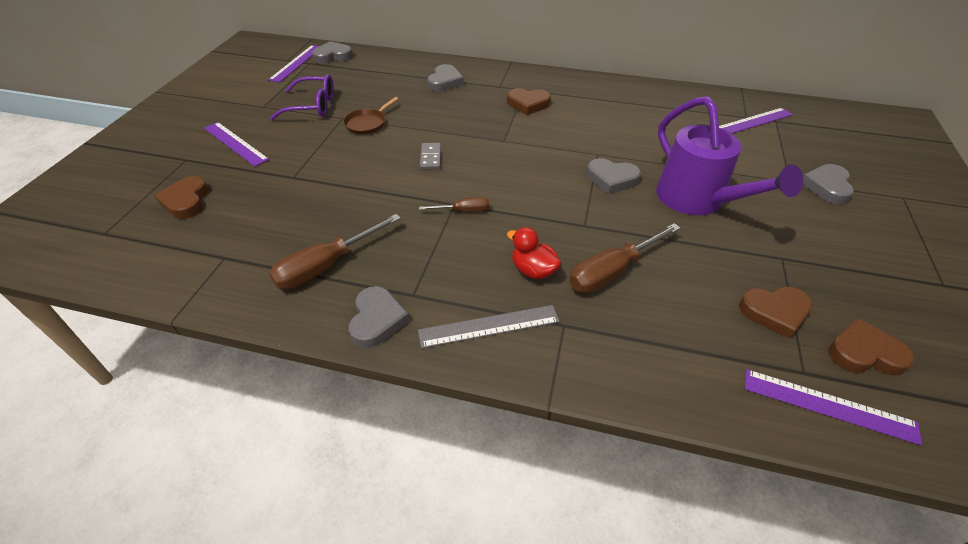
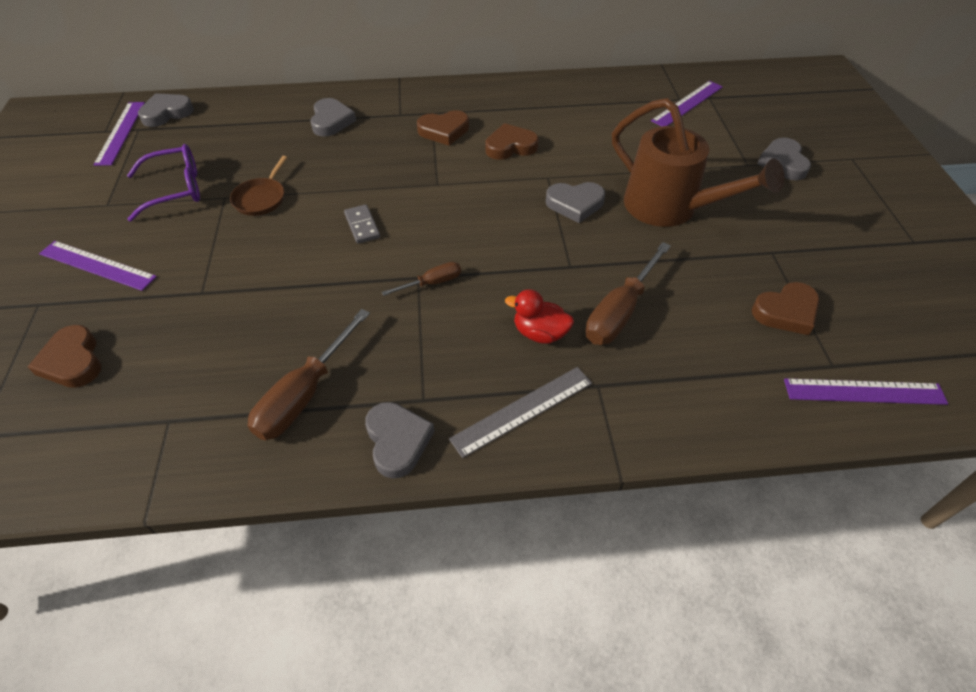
camera: 20 degrees left, 5 degrees up
(697, 201) = (670, 208): purple watering can -> brown watering can
(864, 353) = (875, 330): brown heart -> brown heart (510, 146)

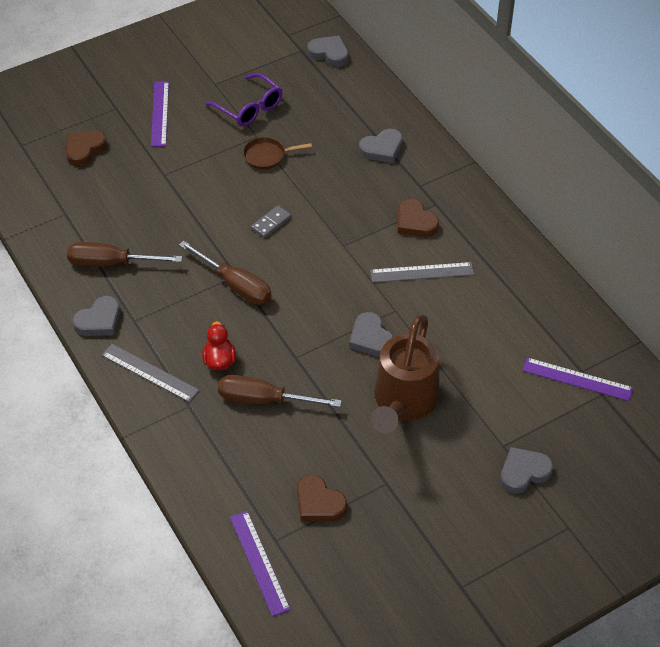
camera: 65 degrees right, 0 degrees up
(121, 132) = (291, 44): purple ruler -> none
(432, 283) = (235, 285): brown screwdriver -> brown screwdriver, size x1.83
(510, 146) = (422, 272): brown heart -> grey ruler

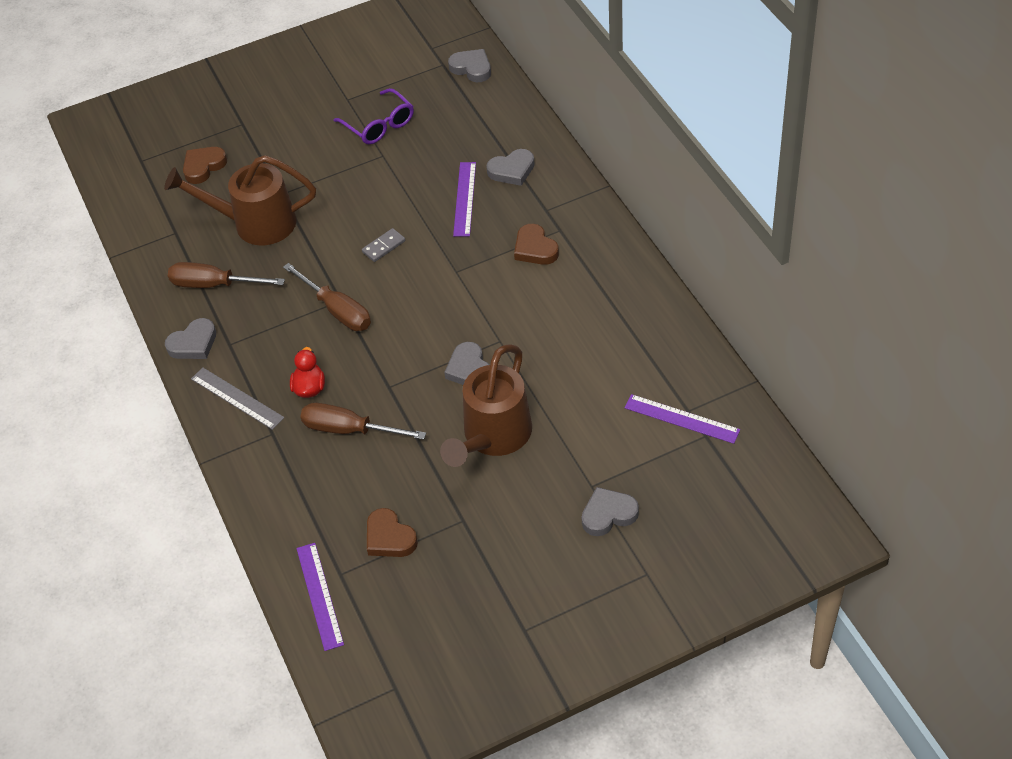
camera: 10 degrees right, 0 degrees up
(143, 203) = (255, 223): none -> brown watering can
(160, 113) = (286, 130): purple ruler -> purple ruler (464, 199)
(267, 156) = (390, 176): brown pan -> none
(422, 272) = (534, 302): grey ruler -> none

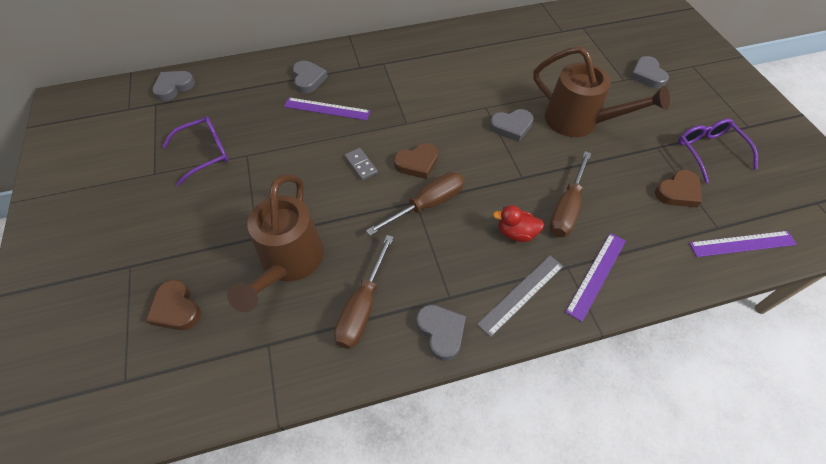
camera: 85 degrees left, 5 degrees up
(464, 577) = (709, 152): none -> purple glasses
(535, 249) = (397, 77): brown heart -> brown heart (417, 163)
(681, 419) = (569, 34): purple ruler -> purple ruler (596, 275)

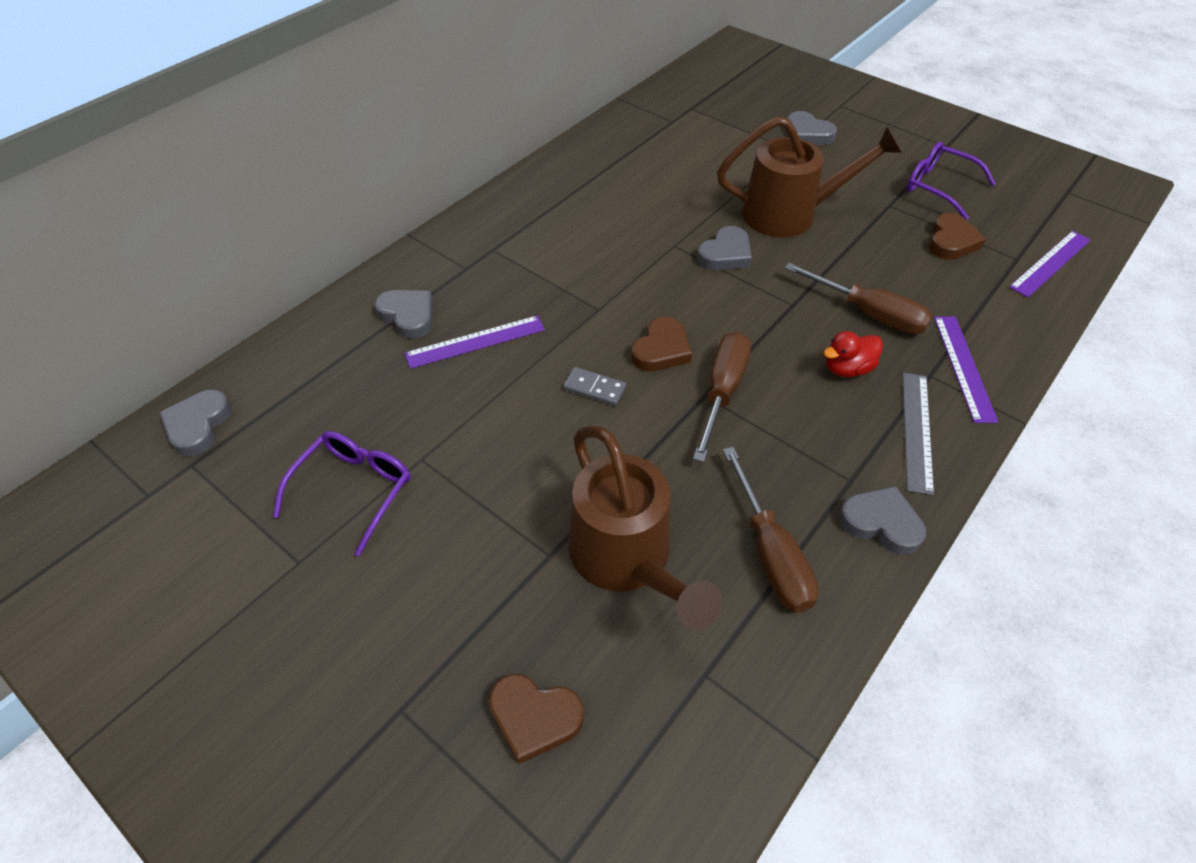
camera: 35 degrees left, 5 degrees down
(567, 208) = (869, 313): brown screwdriver -> brown screwdriver turned 45 degrees counterclockwise

